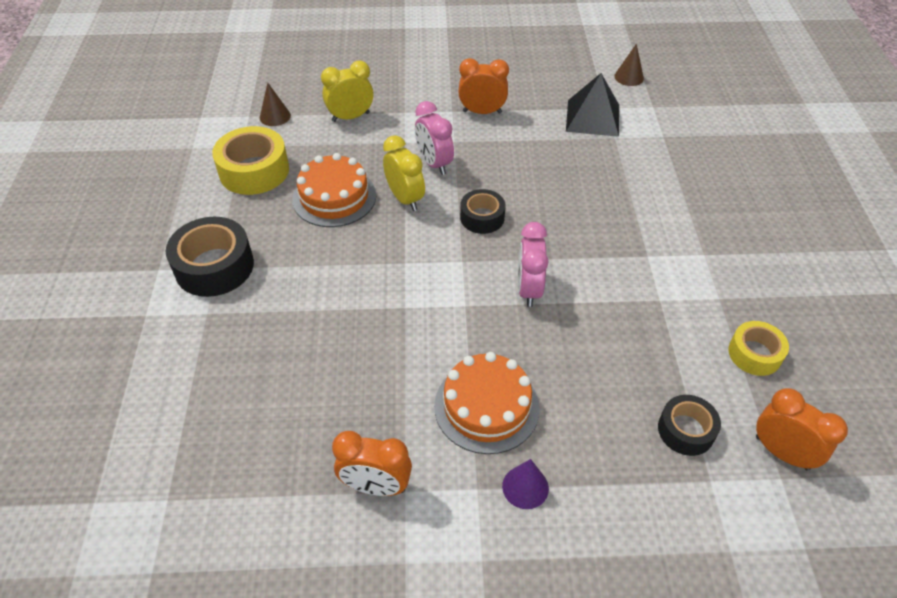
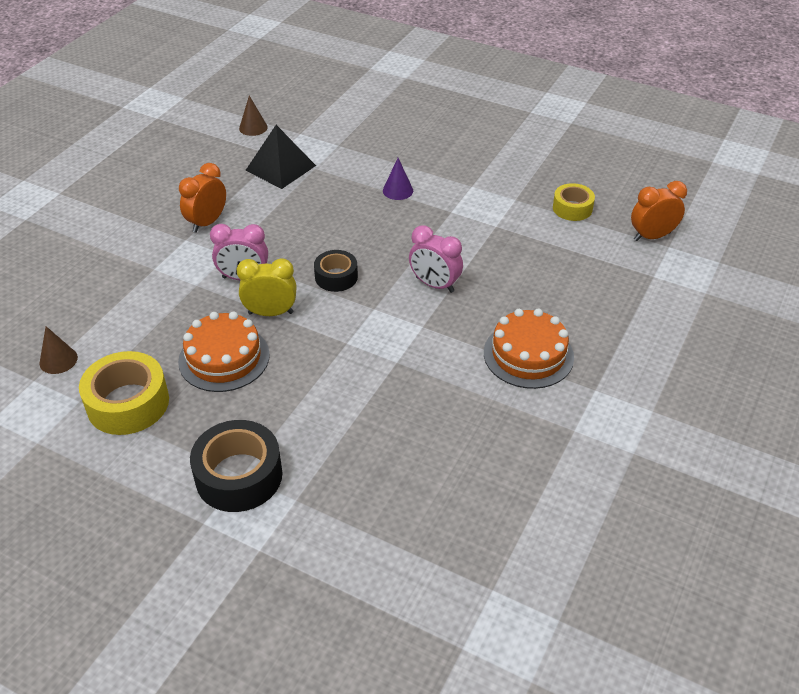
camera: 60 degrees left, 5 degrees down
(350, 117) = (121, 306): yellow clock -> none
(376, 486) = (560, 445): orange clock -> none
(525, 487) = (608, 364): purple cone -> purple cone (398, 190)
(686, 430) = (611, 268): black tape -> none

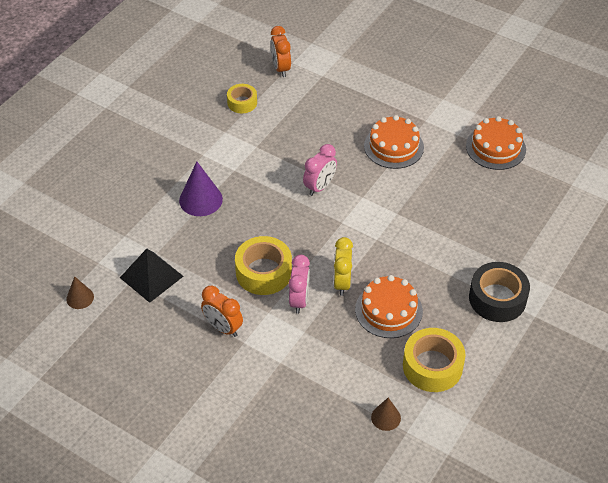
camera: 85 degrees left, 5 degrees up
(287, 246) = (263, 272): none -> yellow tape
(336, 277) = (304, 242): black tape -> none
(398, 190) = (200, 199): purple cone -> purple cone, size x1.70
(557, 479) = (495, 147): none -> orange cake

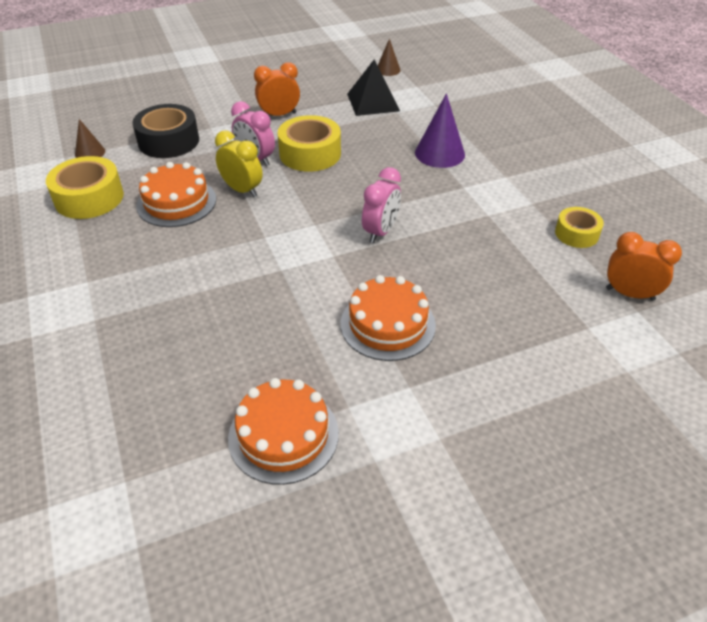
camera: 125 degrees right, 5 degrees down
(320, 187) = (381, 232): pink clock -> pink clock turned 135 degrees counterclockwise
(497, 298) = (84, 281): black tape -> black tape (169, 141)

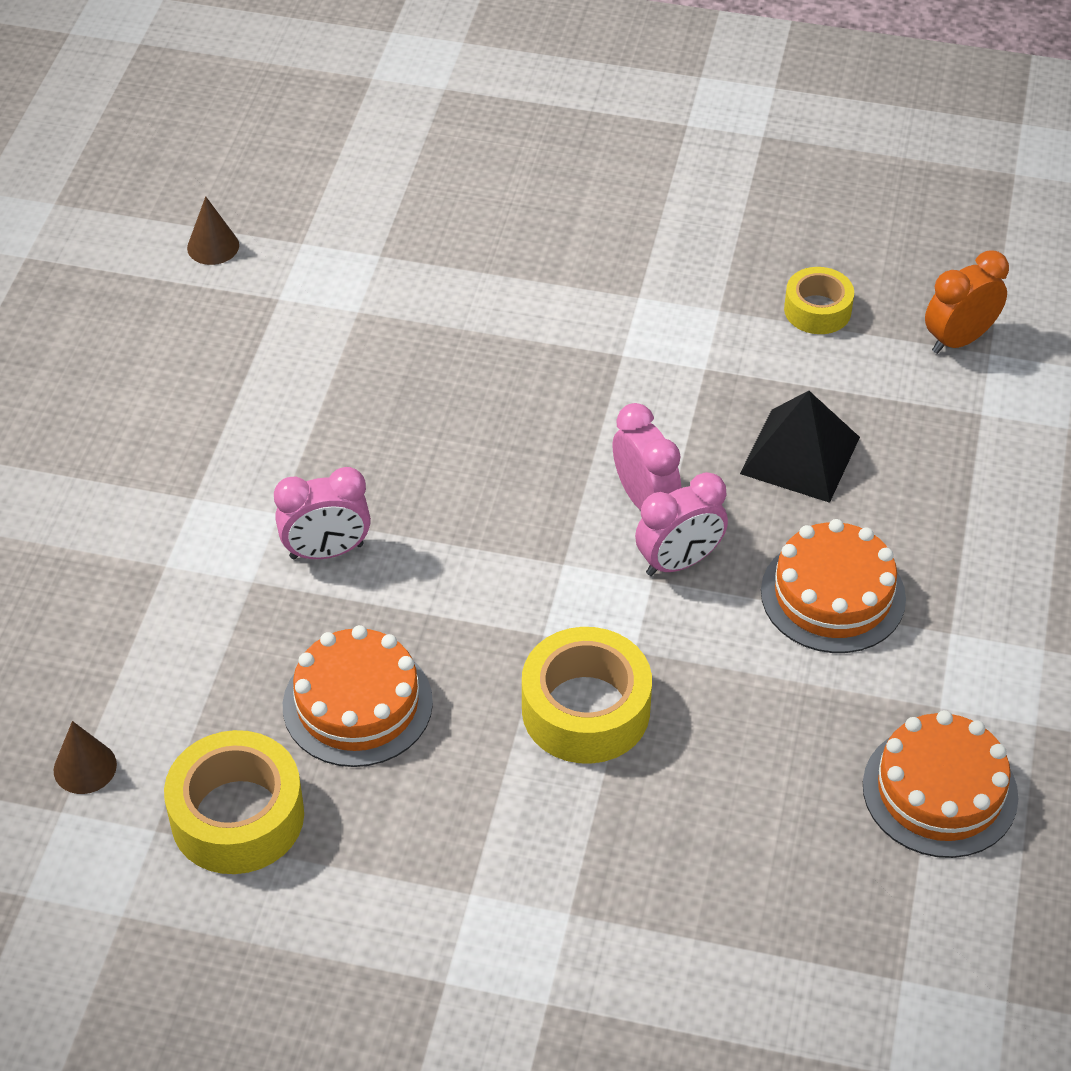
camera: 55 degrees left, 5 degrees up
(169, 141) = (156, 641): black tape -> none
(242, 190) = (399, 607): yellow clock -> none
(279, 115) = (217, 457): orange clock -> none
(310, 154) = (375, 477): yellow tape -> yellow tape (585, 709)
(353, 259) = (679, 562): none -> pink clock
(373, 102) = (298, 322): black pyramid -> black pyramid (800, 455)
(439, 153) = (518, 330): purple cone -> none

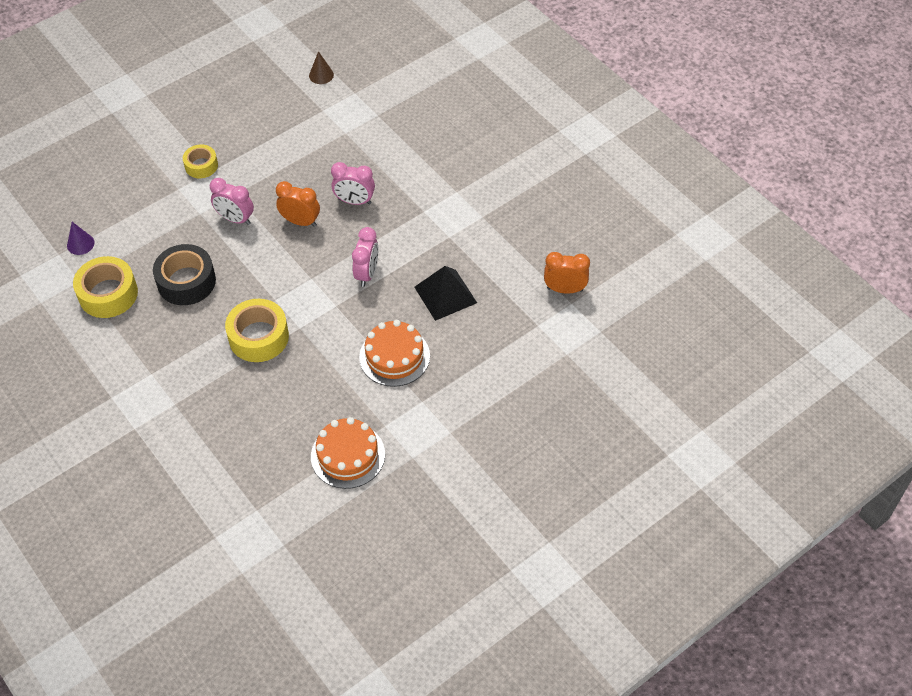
camera: 40 degrees right, 5 degrees up
(85, 767) = (80, 244): brown cone -> purple cone
(357, 704) = (186, 281): orange cake -> black tape
(443, 488) = (300, 221): none -> orange clock
(679, 562) = (352, 305): pink clock -> pink clock (354, 201)
(817, 310) = (521, 241): yellow tape -> yellow tape (201, 166)

